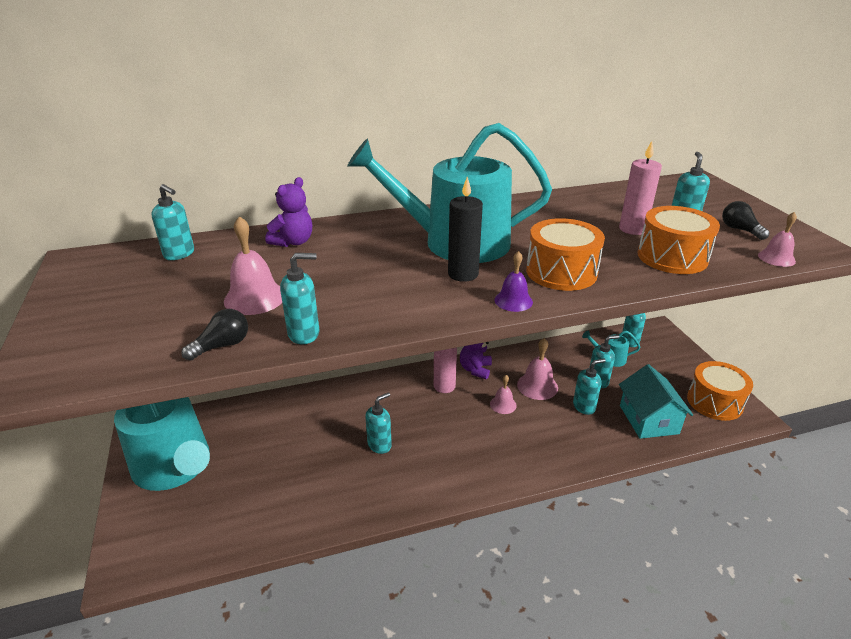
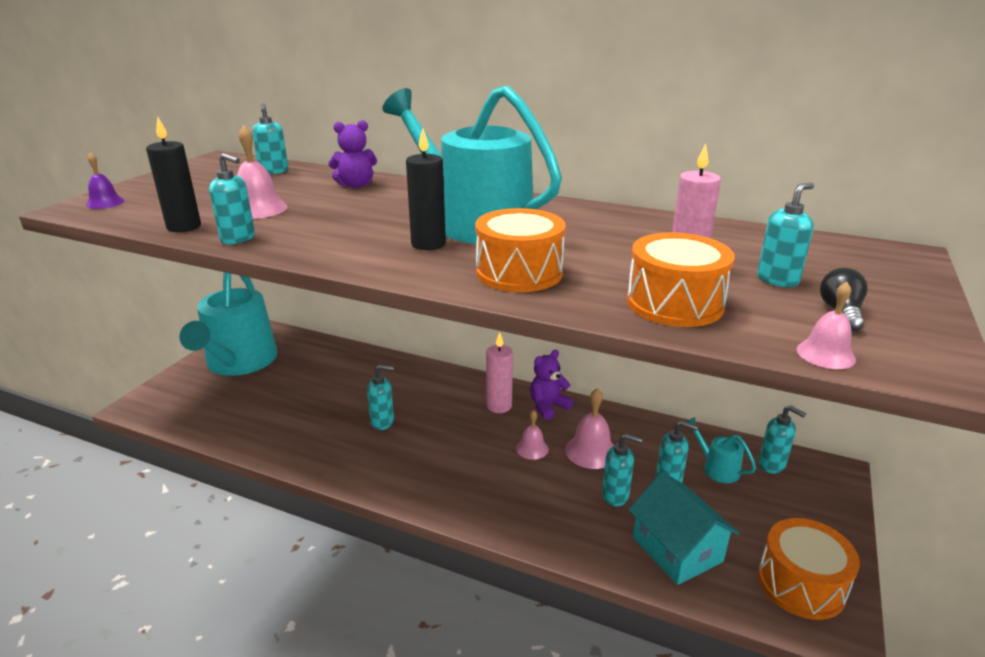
camera: 40 degrees right, 5 degrees down
(222, 346) = (184, 227): black light bulb -> black candle
(513, 301) = (424, 275): purple bell -> purple bell (105, 203)
(648, 419) = (677, 549): turquoise house -> turquoise house turned 60 degrees counterclockwise

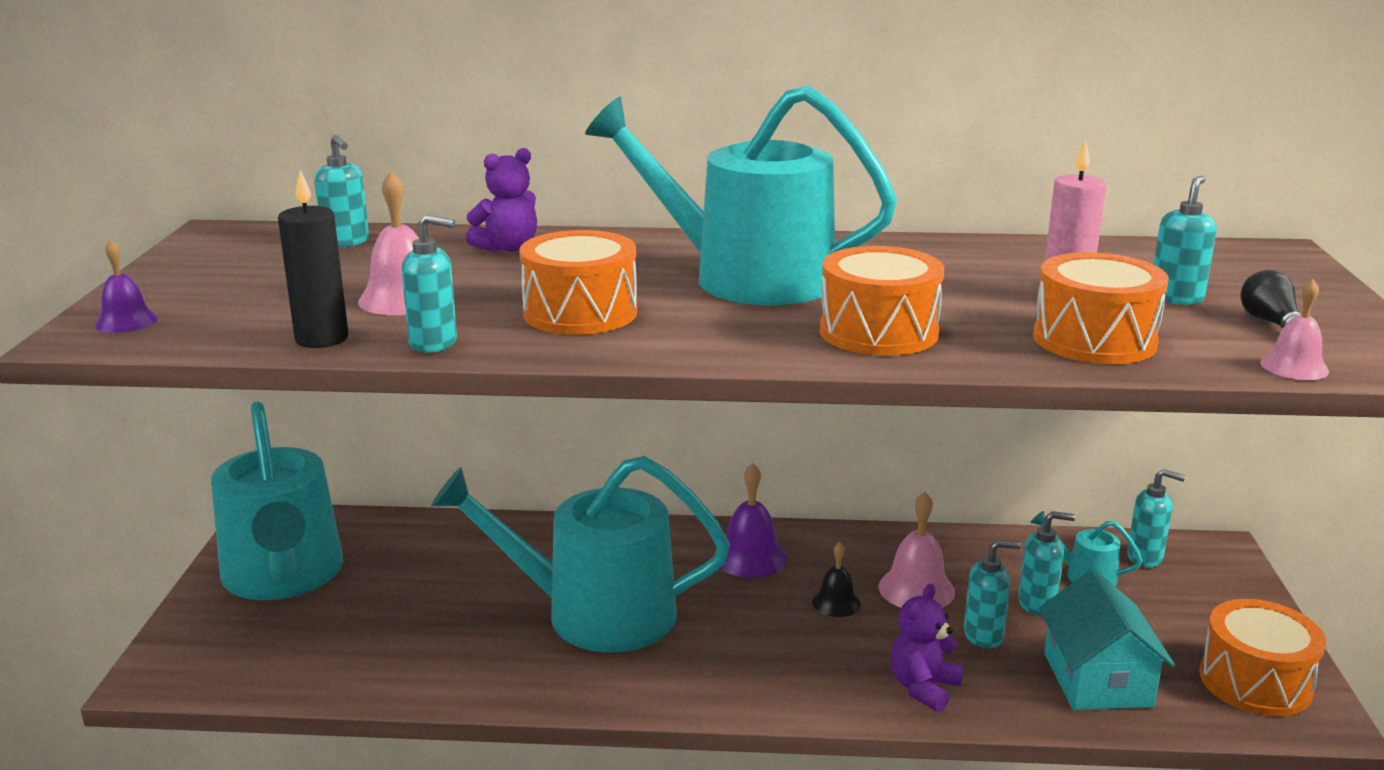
camera: 20 degrees left, 5 degrees down
(345, 231) = (580, 313): none -> orange drum
(382, 422) = (595, 613): turquoise soap dispenser -> turquoise watering can
(428, 244) = (719, 314): black candle -> none
(499, 406) = (750, 557): pink candle -> purple bell
(532, 448) = (836, 603): pink bell -> black bell
(548, 406) = (819, 545): purple teddy bear -> purple teddy bear (923, 688)
(677, 549) = (1097, 679): turquoise house -> turquoise house turned 45 degrees clockwise

